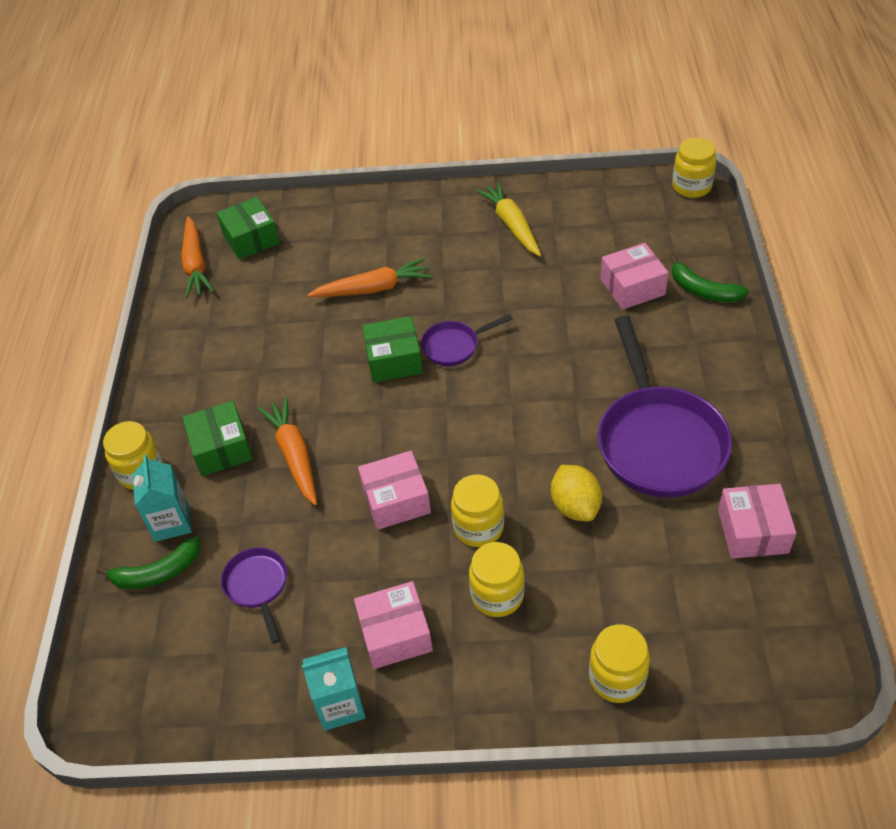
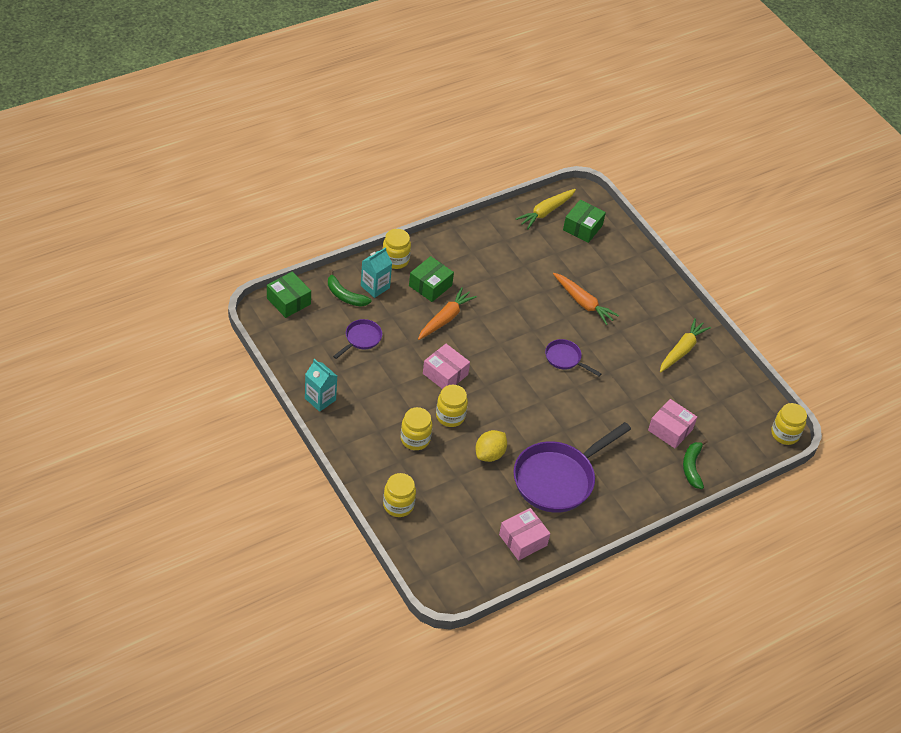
camera: 50 degrees right, 0 degrees up
(196, 264) = (546, 212): orange carrot -> yellow carrot
(394, 360) = (536, 335): green box -> green box (288, 301)
(395, 634) = (369, 405): pink box -> none

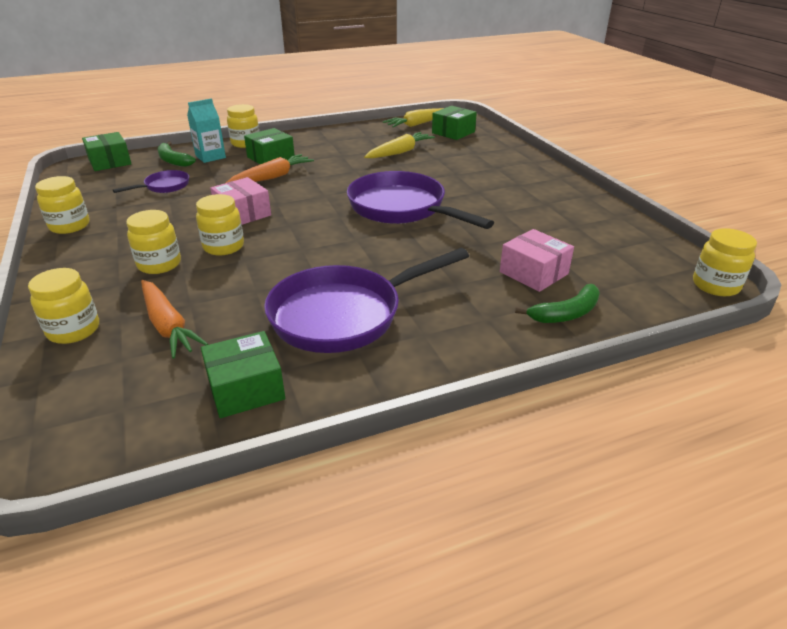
camera: 15 degrees right, 15 degrees down
(320, 399) = (70, 226): turquoise carton -> yellow jar
(489, 454) = (254, 283): yellow lemon -> none
(523, 540) = (246, 388): pink box -> green box
(565, 358) = (401, 208): purple pan -> purple pan, size x2.09
(583, 303) = (438, 172): orange carrot -> orange carrot (168, 326)
(682, 350) = (556, 208): yellow carrot -> yellow carrot (399, 152)
(692, 467) = (566, 313): green banana -> green banana turned 135 degrees counterclockwise

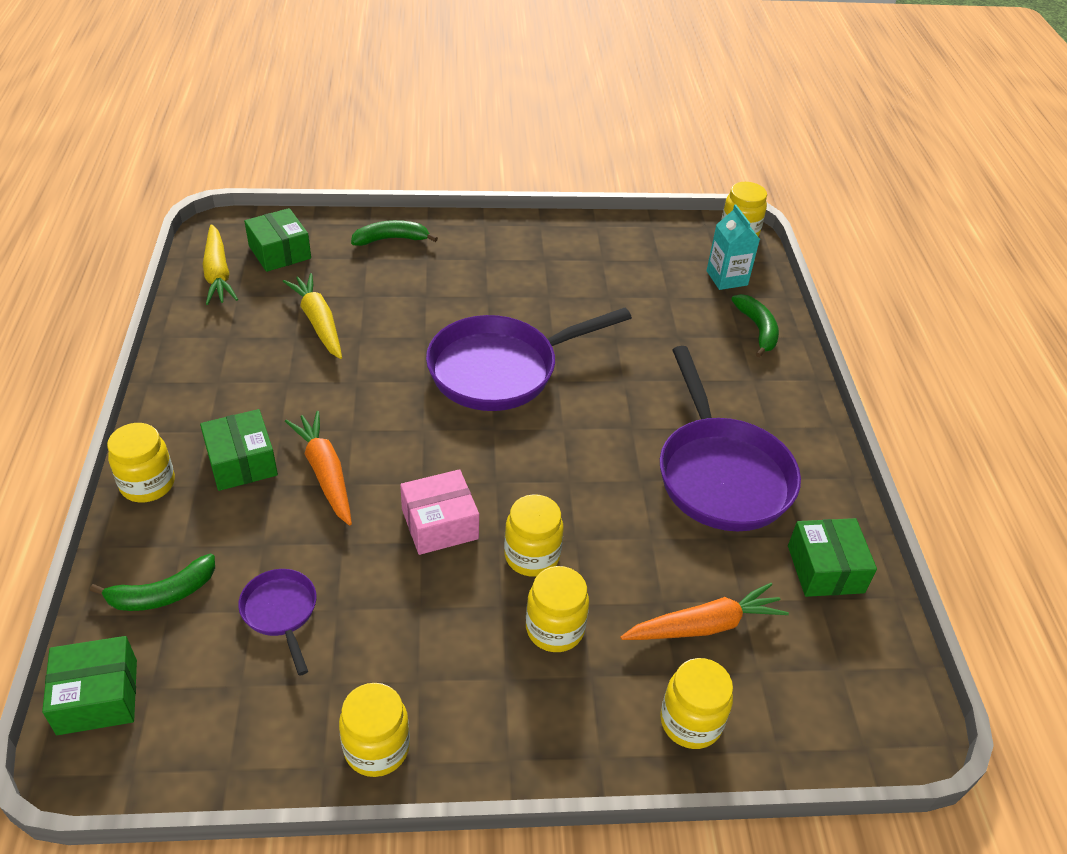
camera: 75 degrees left, 10 degrees up
(210, 157) = (181, 539): turquoise carton -> turquoise carton (727, 278)
(502, 155) = (391, 239): none -> green banana
(534, 273) = (685, 322): pink box -> none

